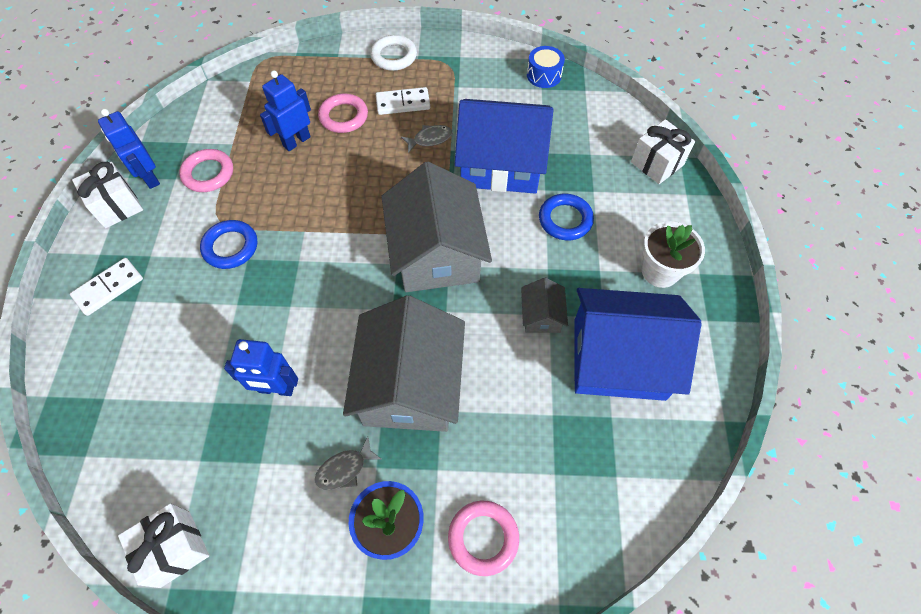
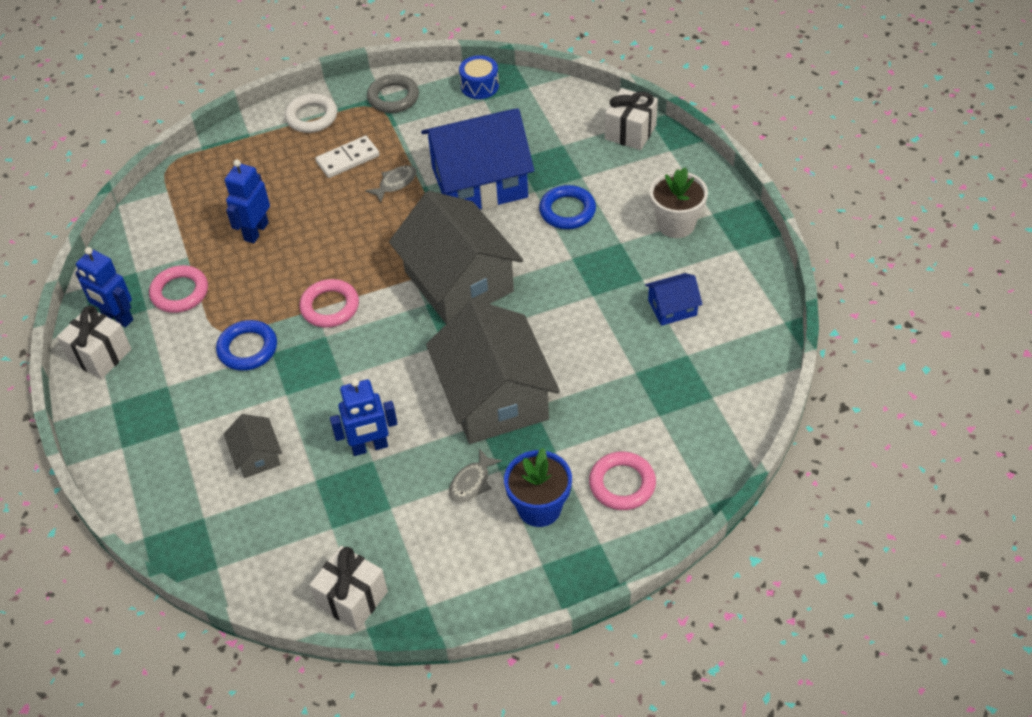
camera: 20 degrees left, 10 degrees down
(108, 288) = (143, 428): white domino -> none
(343, 116) = (292, 192): pink ring -> pink ring (330, 307)
(467, 61) = (393, 97): none -> grey ring
(541, 315) = (586, 298): grey house -> grey house (257, 456)
(619, 359) = (672, 308): blue house -> blue house, size x0.44

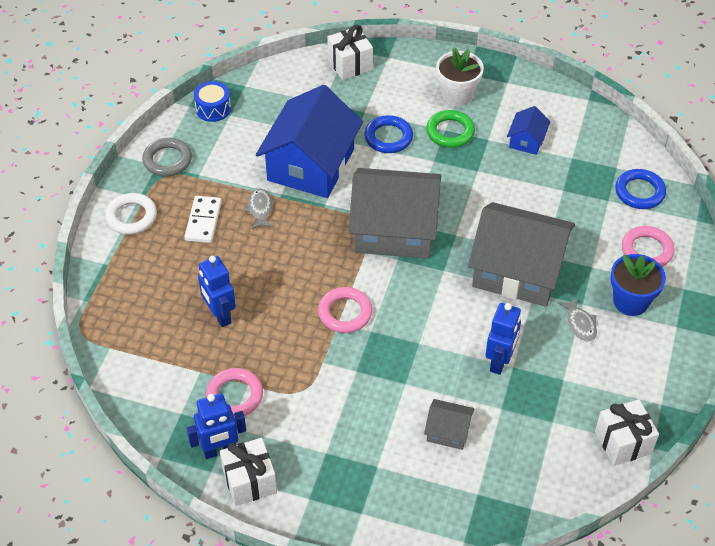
camera: 55 degrees left, 0 degrees up
(247, 349) = (337, 383): blue ring -> blue ring (639, 192)
(621, 247) = (450, 132): none -> green ring

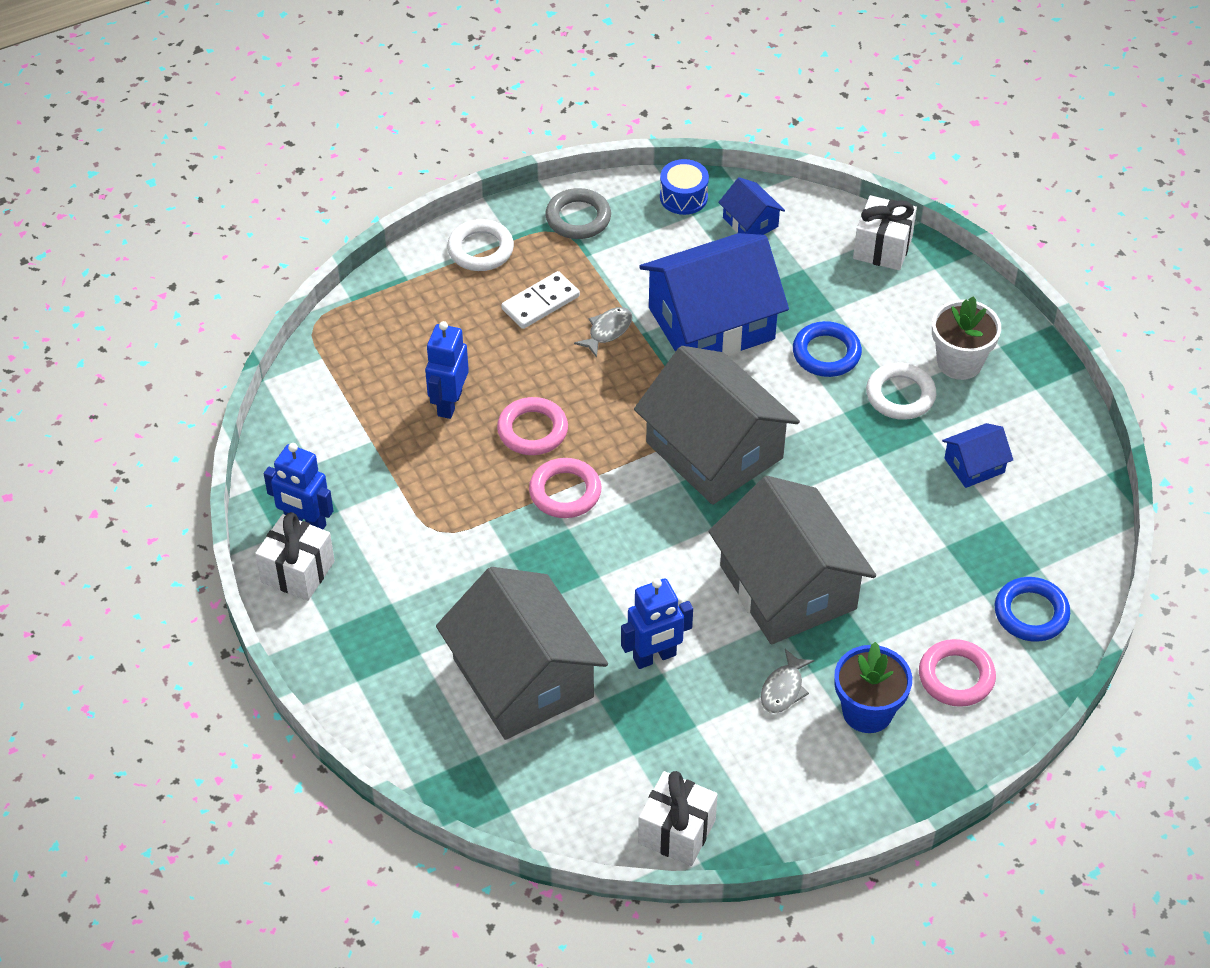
camera: 45 degrees right, 0 degrees up
(235, 396) = (375, 487): pink ring -> pink ring (532, 430)
(266, 97) = (750, 222): none -> blue house
(448, 431) = (523, 678): grey house -> grey house, size x2.26
(450, 132) = (900, 395): green ring -> white ring

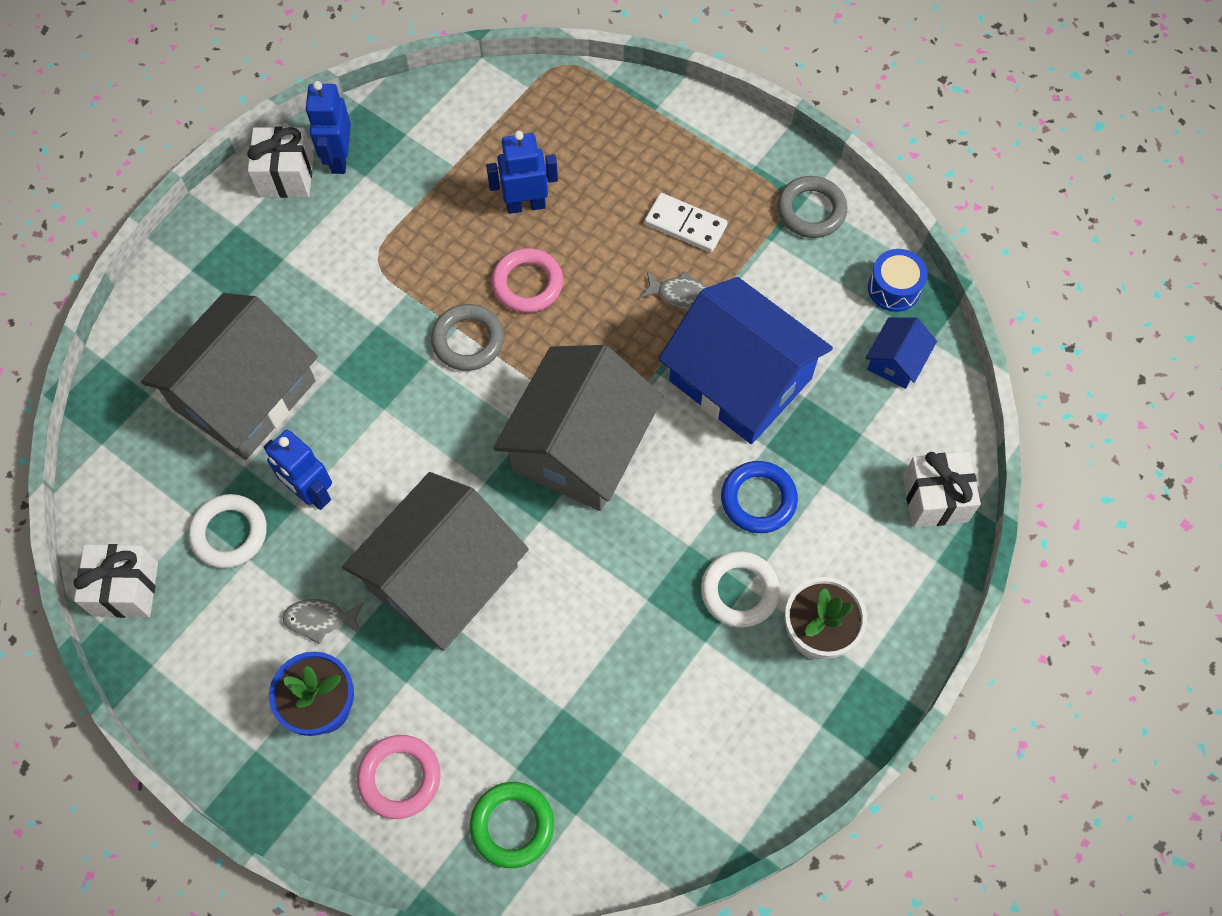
camera: 65 degrees right, 15 degrees up
(480, 249) = (724, 149): white ring -> white ring (229, 533)
(565, 492) = (468, 340): pink ring -> grey ring
(974, 465) = (682, 699): blue house -> none
(1031, 613) = (512, 825): blue ring -> green ring

